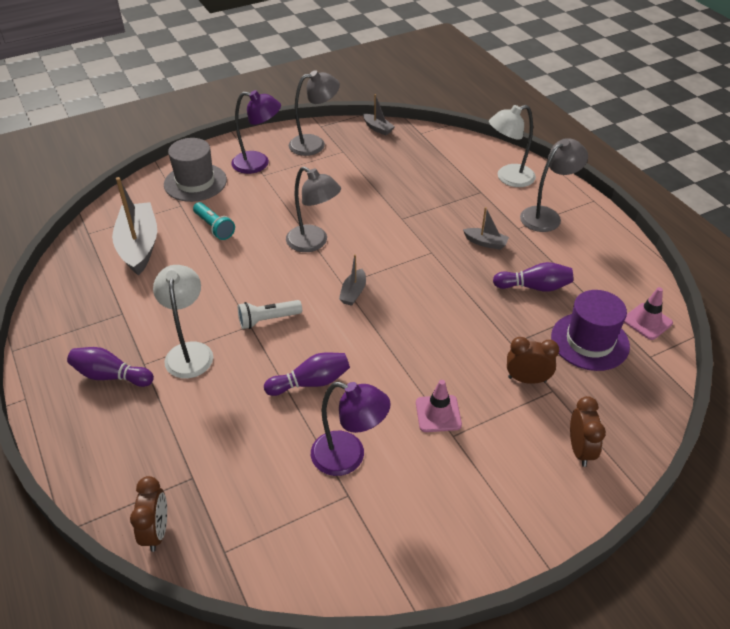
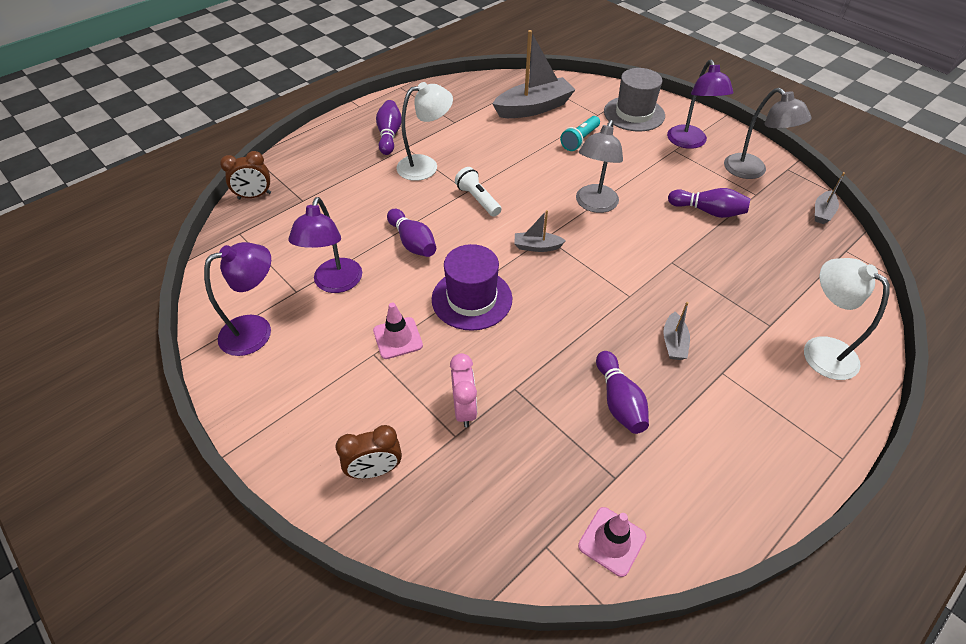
camera: 75 degrees right, 5 degrees up
(352, 181) = (708, 211): none -> purple bowling pin
(396, 537) = (256, 330): none -> purple lamp
(527, 379) = (464, 409): brown clock -> pink clock
(546, 216) = (767, 401): grey lamp -> none
(589, 341) = (547, 470): purple hat -> purple hat (472, 299)

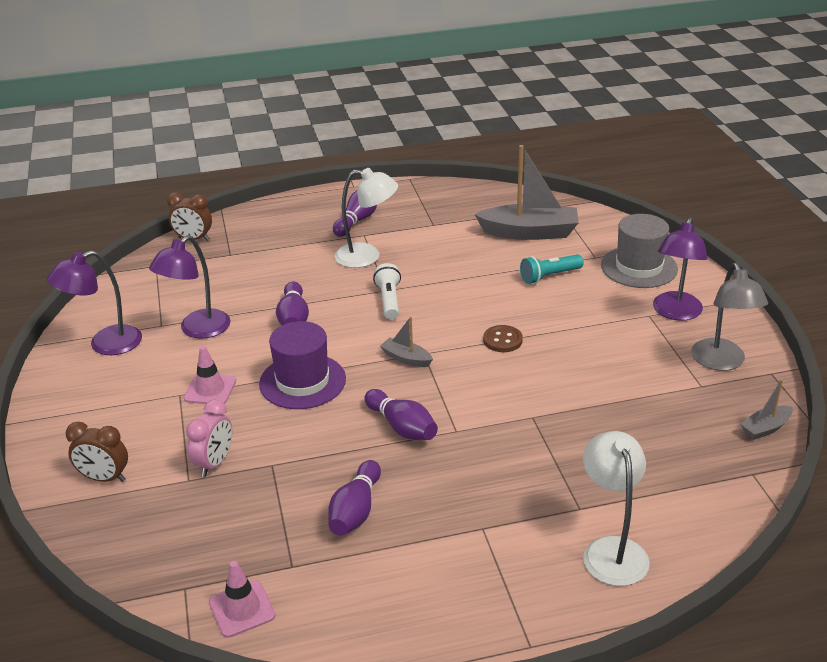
camera: 30 degrees right, 15 degrees down
(256, 330) = (105, 344): purple lamp -> purple lamp turned 150 degrees clockwise
(594, 205) = (502, 340): grey lamp -> brown button
(673, 343) = (459, 485): grey boat -> none
(708, 211) = (624, 384): purple bowling pin -> purple bowling pin (402, 427)

